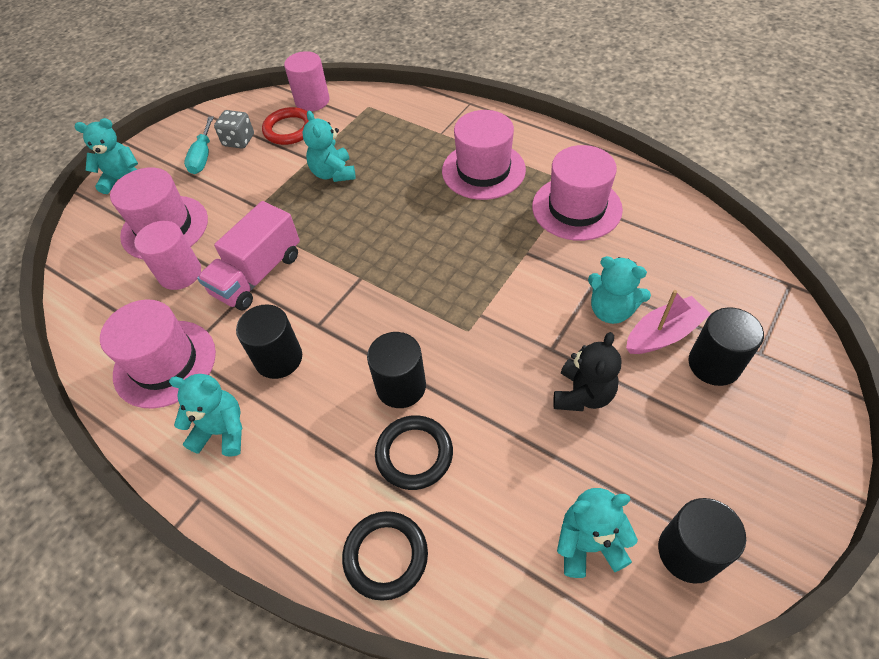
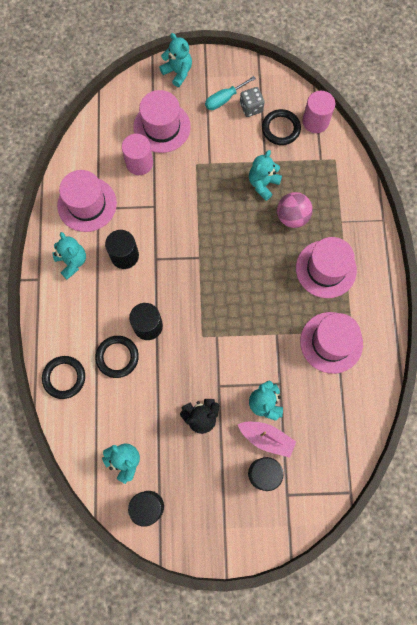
camera: 50 degrees right, 20 degrees up
(258, 274) = (165, 203): pink truck -> none
(289, 129) = (280, 129): red ring -> black ring
(396, 168) = (292, 217): none -> pink ball

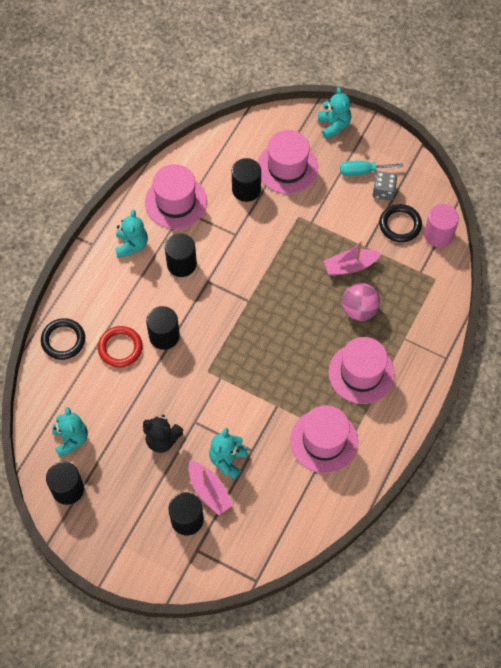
camera: 30 degrees right, 10 degrees down
(117, 357) = (120, 348): black ring -> red ring
(139, 163) = (246, 189): pink cylinder -> black cylinder
(263, 184) = (350, 266): turquoise teddy bear -> pink boat

